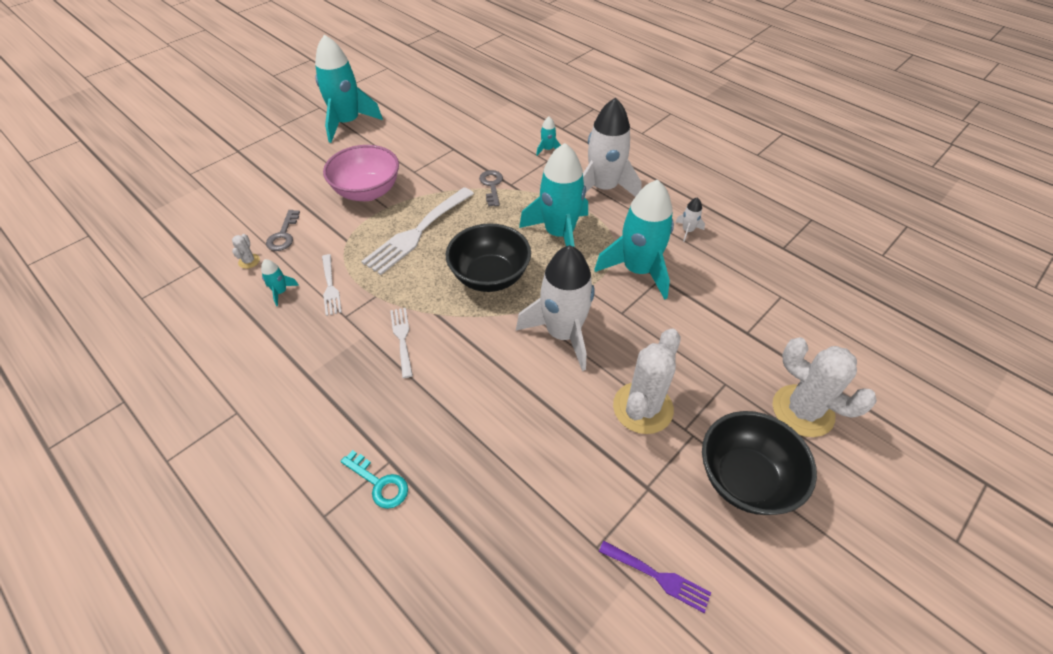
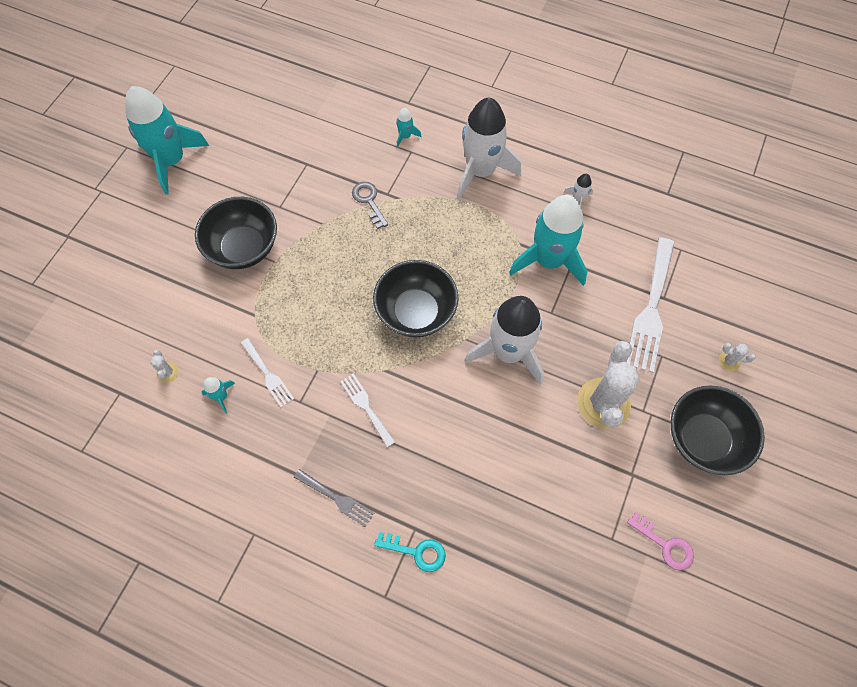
camera: 20 degrees left, 15 degrees up
(283, 235) = (185, 329): grey key -> none
(330, 407) = (337, 499): none -> grey fork
(367, 192) = (244, 248): pink bowl -> black bowl
(417, 233) = (321, 283): white fork -> white fork (651, 309)
(559, 234) = (460, 241): turquoise rocket -> none
(658, 577) = (665, 545): purple fork -> pink key
(802, 411) = (729, 361): white cactus -> white cactus, size x0.42

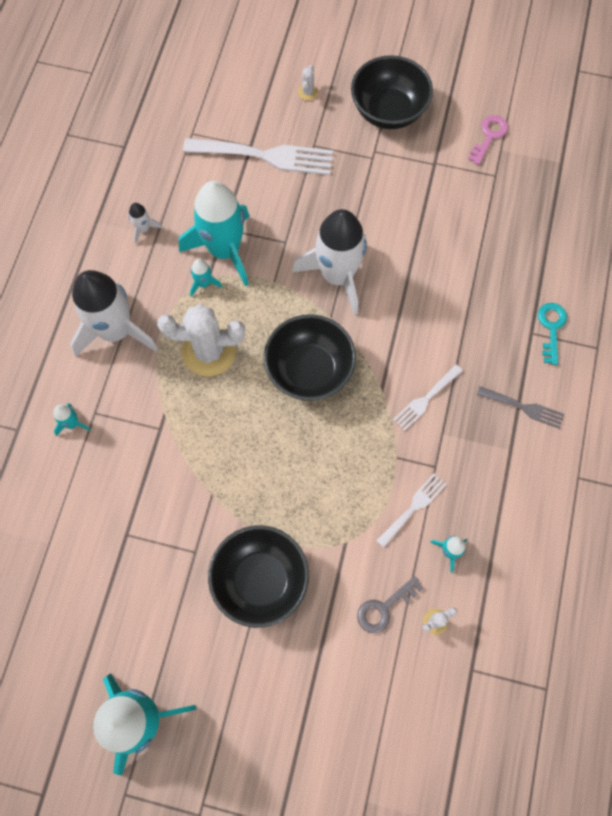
camera: 100 degrees left, 5 degrees up
(337, 499) = (524, 407): grey fork -> grey fork turned 90 degrees clockwise
(369, 201) = (173, 447): grey key -> grey key (384, 608)
(516, 240) = (204, 283): none -> turquoise rocket
(603, 403) = (372, 190): white cactus -> white cactus (209, 351)

